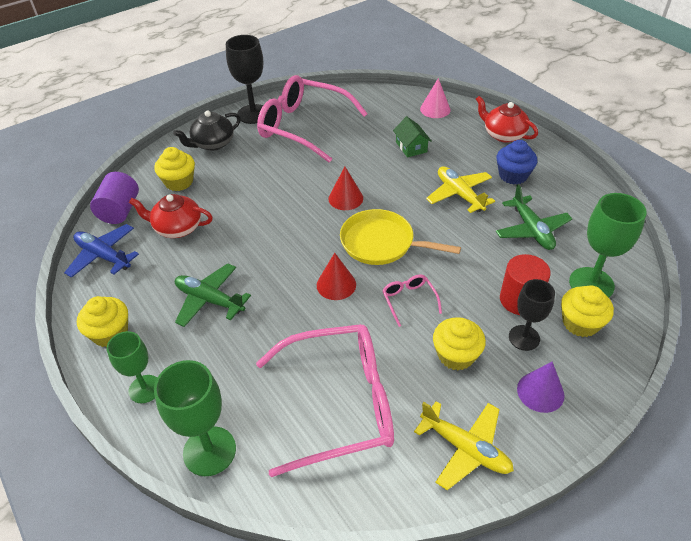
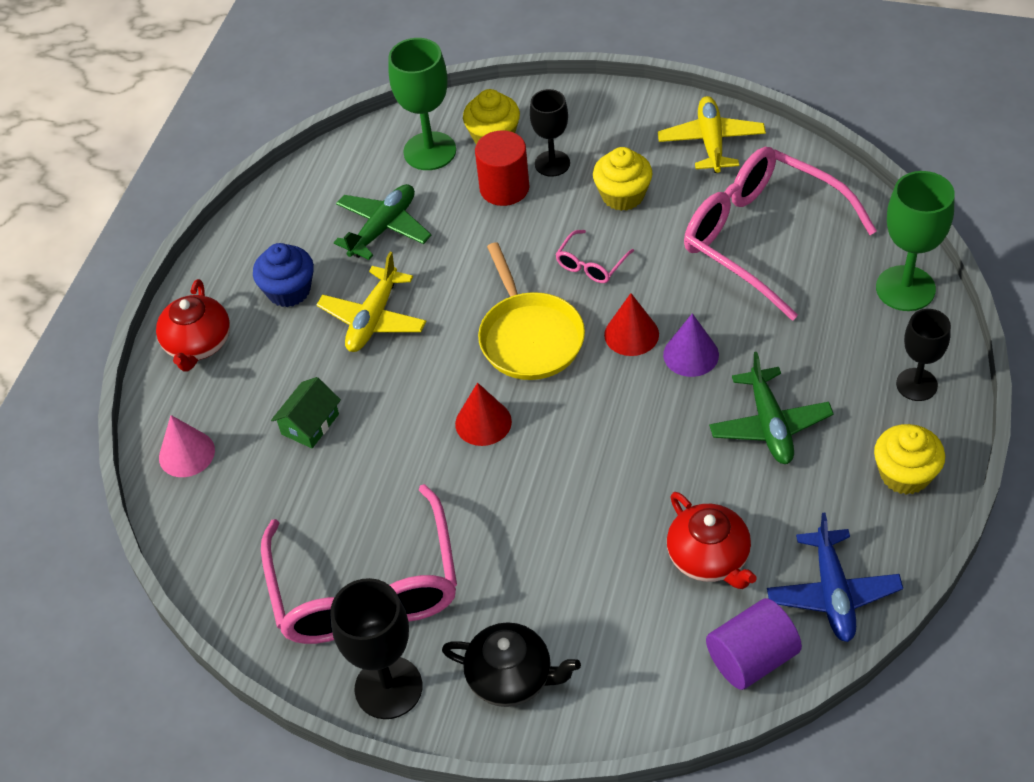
camera: 125 degrees left, 5 degrees up
(145, 389) = (916, 384): green goblet -> black goblet
(179, 182) = (631, 640): yellow cupcake -> none
(540, 392) = (604, 127): purple cone -> purple cone (691, 354)

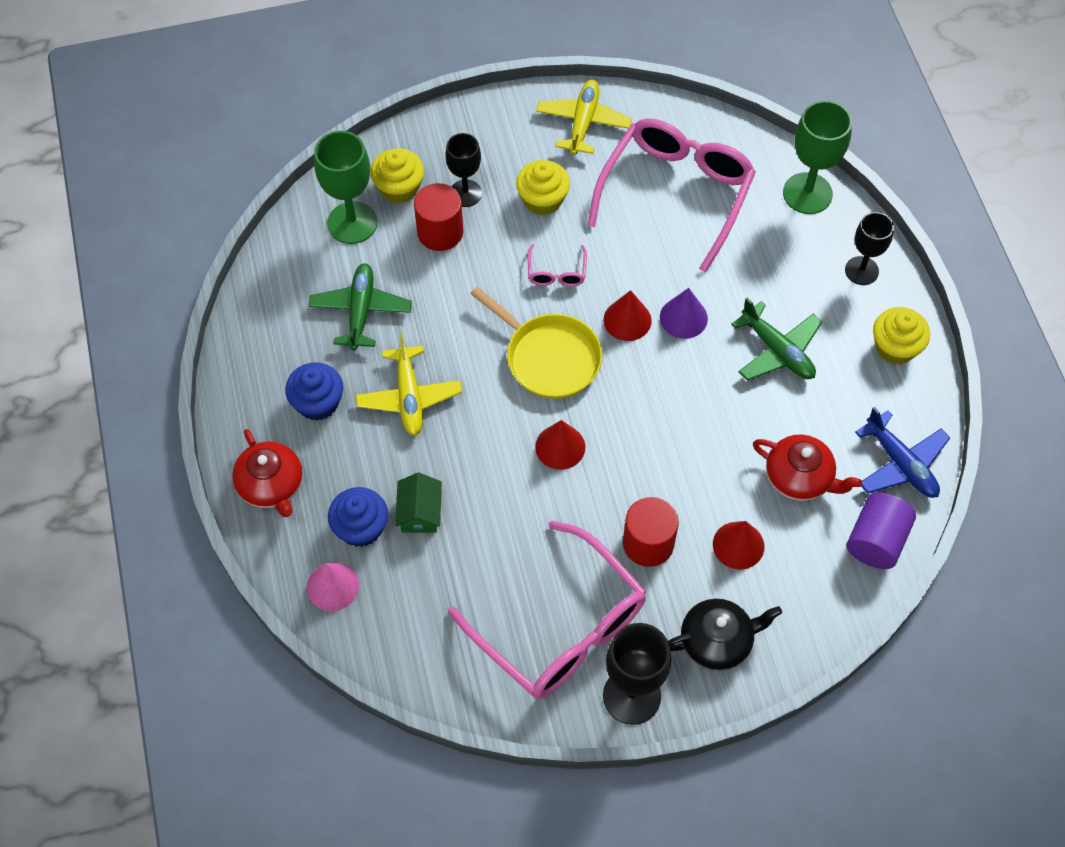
camera: 35 degrees left, 10 degrees up
(248, 414) = (361, 527): none -> blue cupcake
(507, 550) = (648, 543): none -> red cylinder
(598, 594) = (738, 545): none -> red cone
(711, 142) = (583, 123): yellow plane -> yellow plane turned 45 degrees clockwise
(762, 238) = (676, 194): pink glasses -> pink glasses turned 105 degrees clockwise

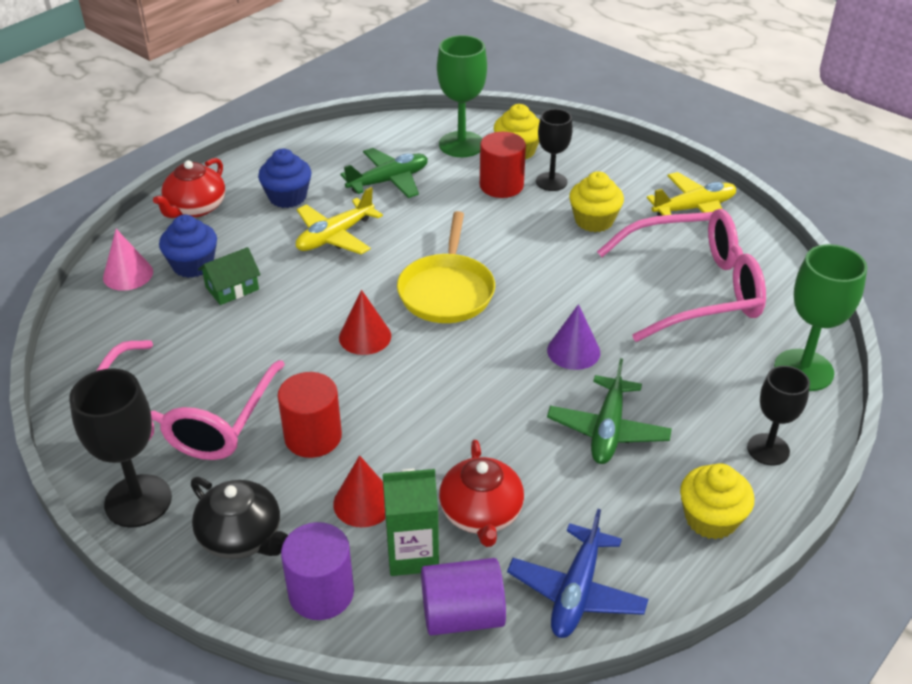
camera: 55 degrees right, 20 degrees down
(556, 272) = (534, 258): pink glasses -> none
(627, 320) = (532, 318): red cone -> none
(802, 615) = (321, 593): none -> purple cylinder
(806, 541) = (412, 554): none -> green carton

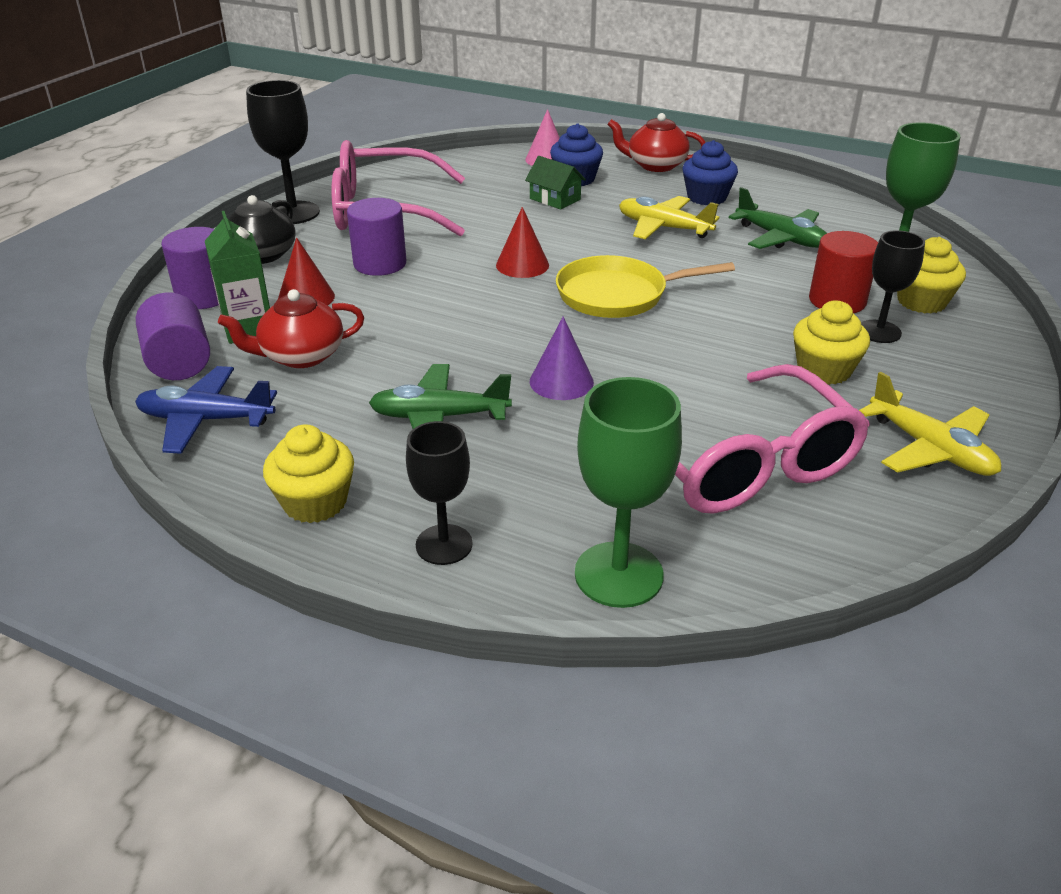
camera: 75 degrees right, 5 degrees down
(313, 437) = (380, 264): red cylinder -> purple cylinder

